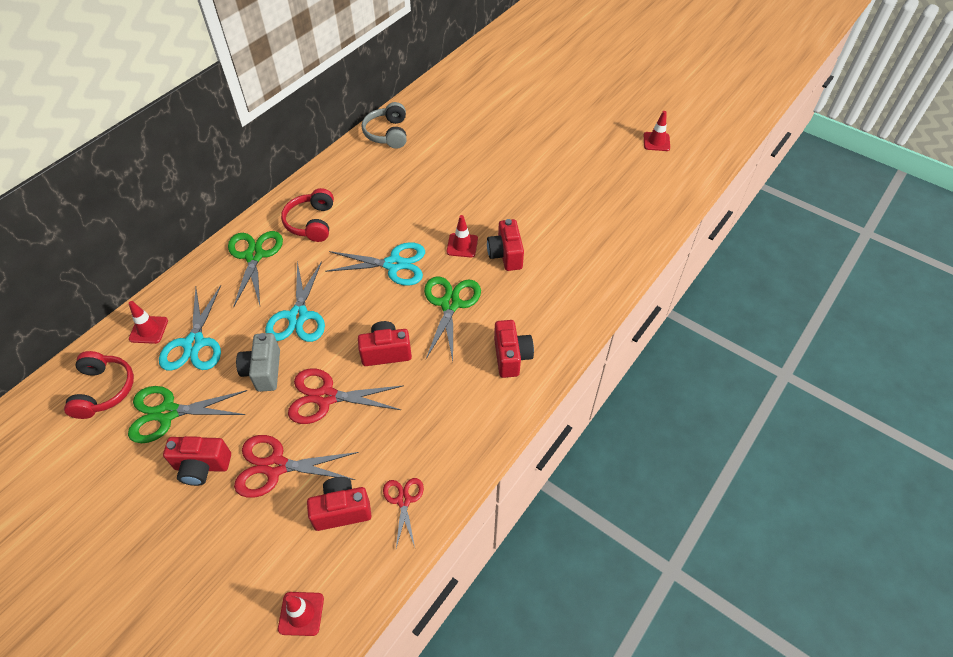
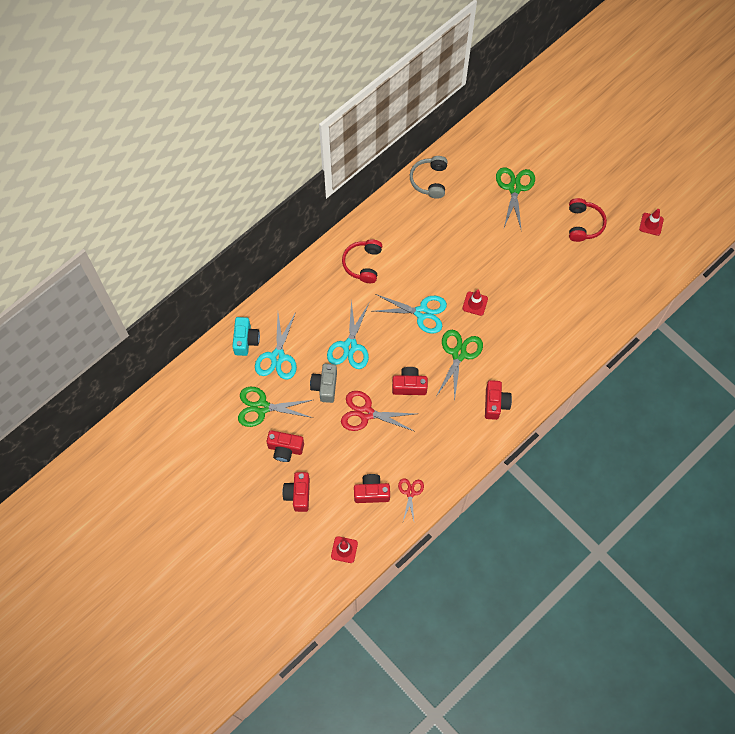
camera: 10 degrees right, 15 degrees up
(104, 390) = (219, 383): red headphones -> red headphones (583, 224)
(149, 330) = (246, 340): red traffic cone -> turquoise camera
(254, 255) = (319, 288): green scissors -> green scissors (514, 188)
(275, 466) = (331, 456): red scissors -> none
(505, 255) = (506, 317): red camera -> red camera (298, 494)

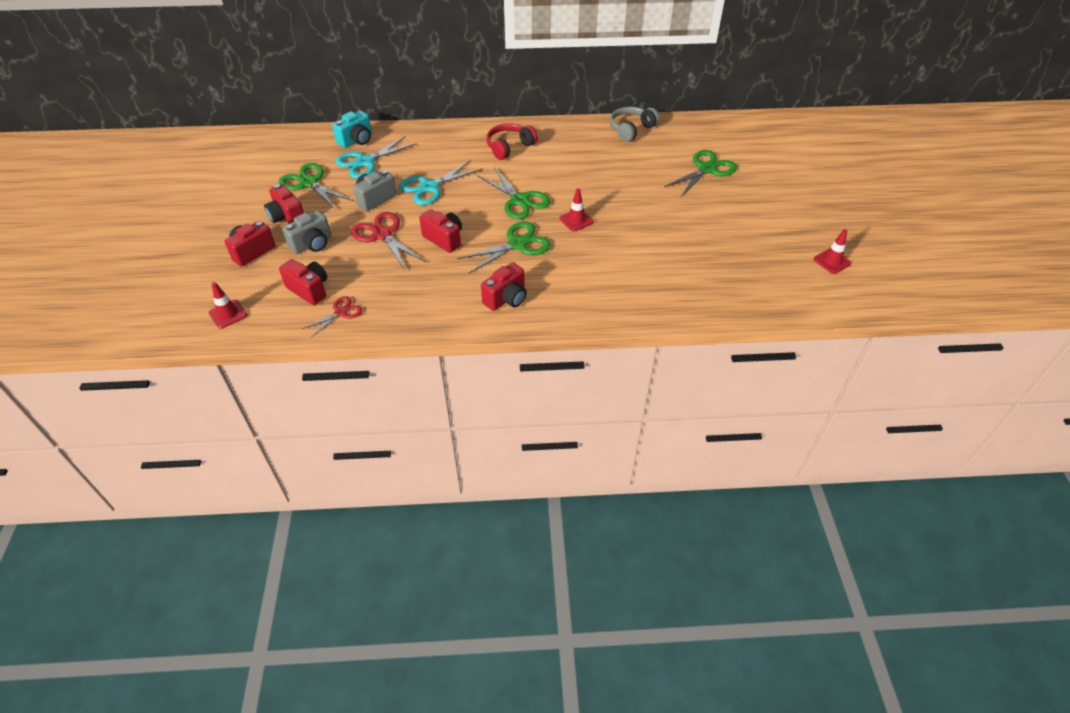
camera: 40 degrees right, 20 degrees down
(330, 457) = (312, 244): none -> grey camera
(422, 313) = (519, 200): turquoise scissors -> green scissors
(583, 224) = (752, 224): red headphones -> none

